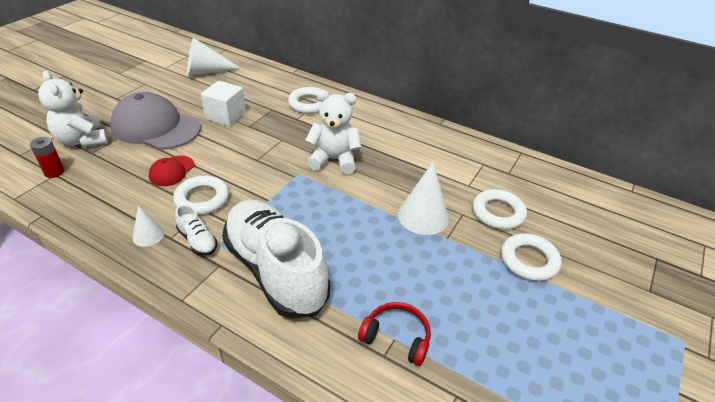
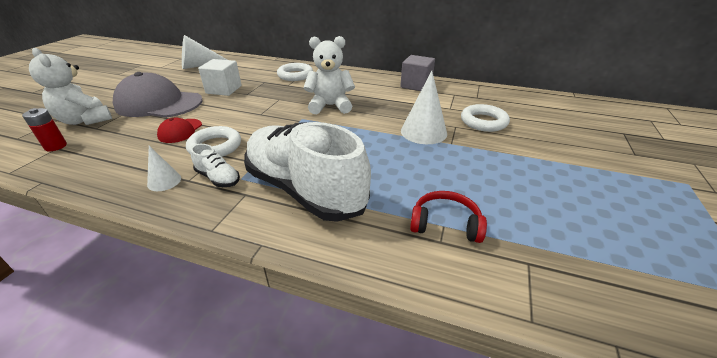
camera: 10 degrees left, 5 degrees down
(444, 142) = (416, 85): none -> grey cube
(529, 260) = (527, 148): white ring -> none

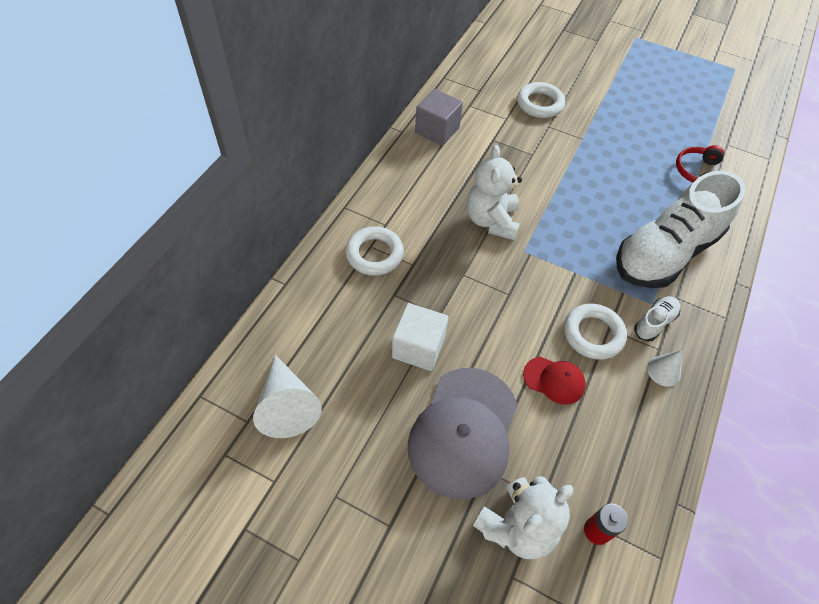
camera: 85 degrees left, 20 degrees up
(423, 132) = (560, 152): white cone -> none

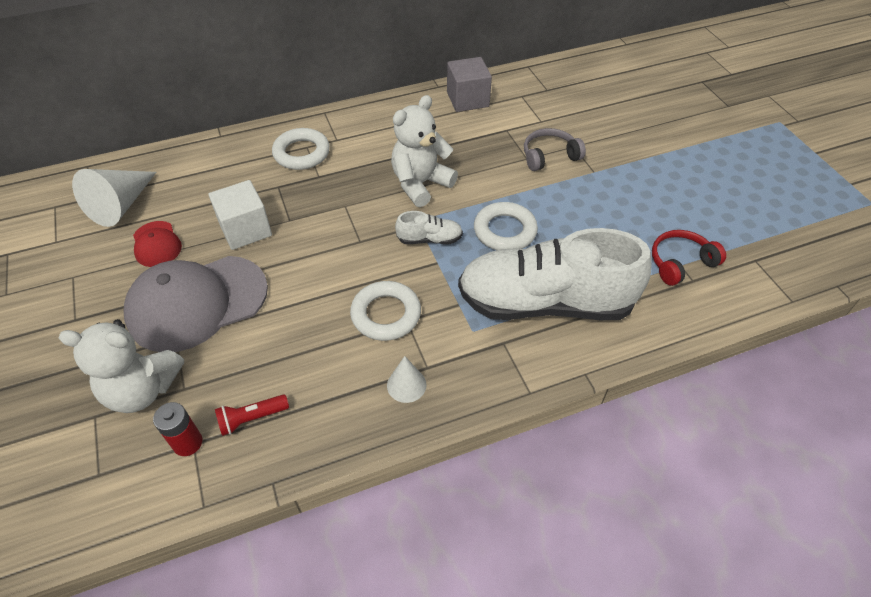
camera: 45 degrees right, 5 degrees down
(540, 104) = (590, 126): white ring -> white ring (505, 231)
(544, 144) = (549, 156): none -> grey headphones
(554, 380) = (307, 321): red cap -> red cap (156, 244)
(611, 476) = (251, 419): none -> red flashlight
(654, 323) = (452, 345): white shoe -> white shoe (429, 239)

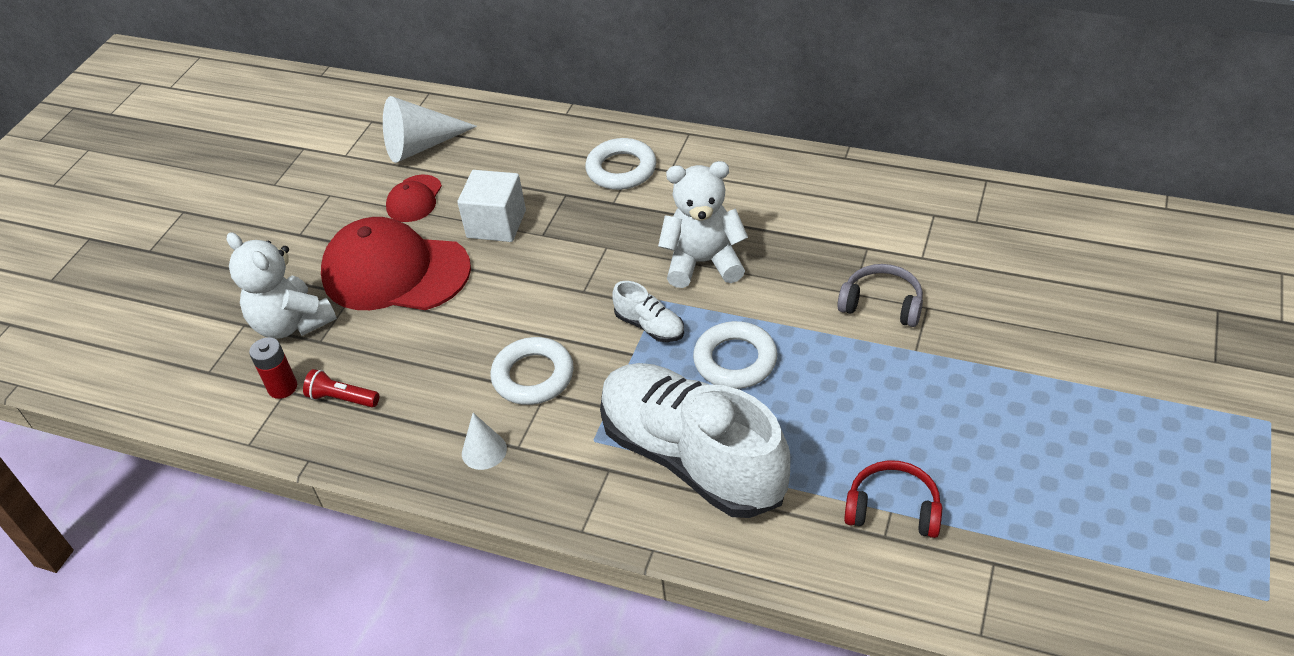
camera: 45 degrees right, 5 degrees down
(197, 303) = (395, 272): grey cap -> red cap
(467, 99) = (861, 189): grey cube -> none

